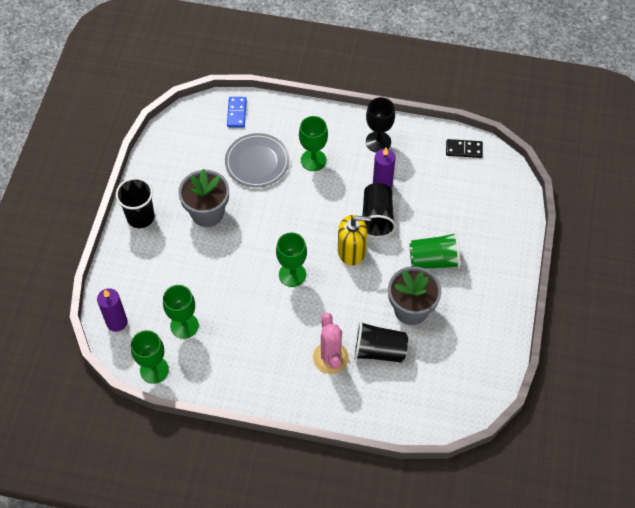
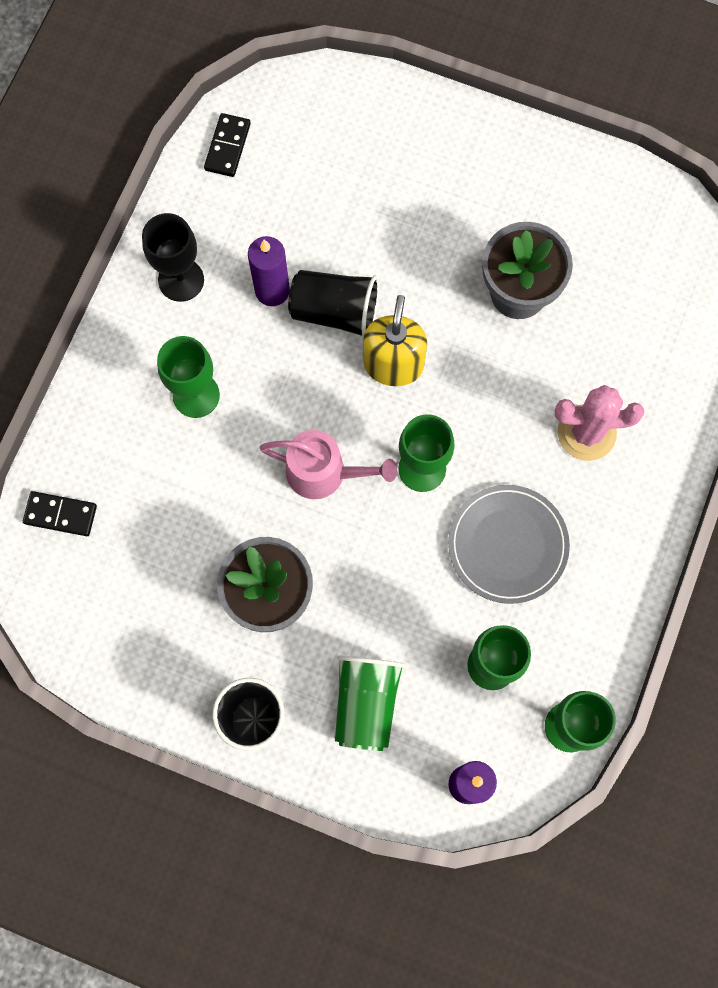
camera: 80 degrees left, 15 degrees up
(237, 113) = (60, 514): blue domino -> black domino
(257, 162) = (179, 493): grey plate -> grey plate (508, 545)
(281, 227) = (323, 473): none -> pink watering can
(379, 350) = (584, 356): black cup -> none
(434, 260) = (434, 239): green cup -> green cup (366, 703)

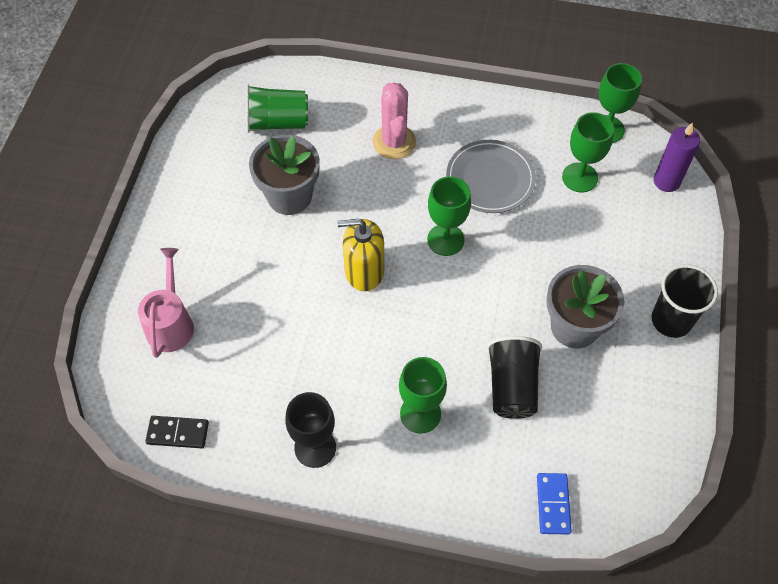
camera: 100 degrees left, 15 degrees down
(60, 514) = (553, 504): black domino -> blue domino
(272, 290) = (314, 371): purple candle -> none
(323, 473) = (465, 306): pink watering can -> pink watering can (171, 323)
(335, 311) = (325, 319): black cup -> black cup (511, 387)
(366, 703) = (633, 250): green cup -> green cup (277, 122)

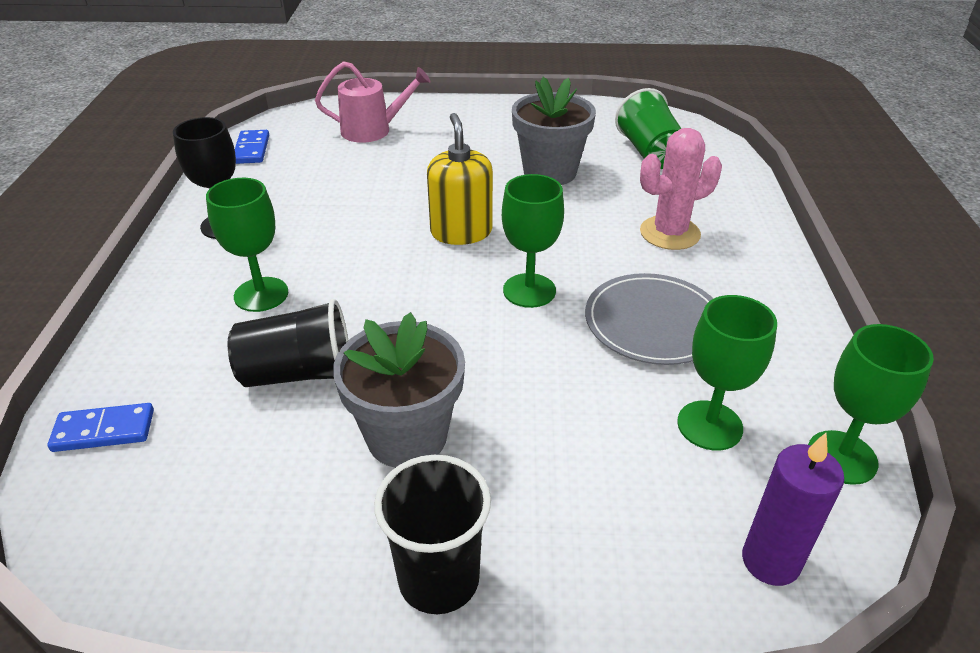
camera: 80 degrees right, 20 degrees down
(178, 433) = (252, 149): black domino -> blue domino

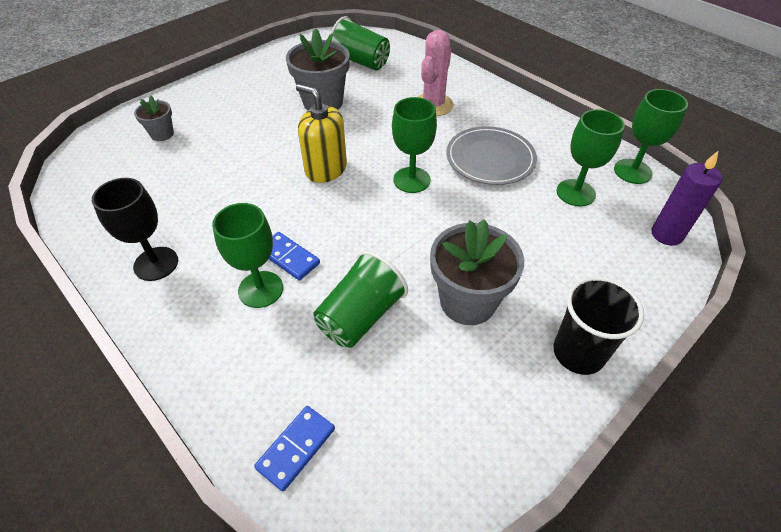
camera: 45 degrees left, 10 degrees up
(252, 149) = (84, 198): blue domino -> blue domino (289, 257)
(298, 373) = (360, 316): black cup -> green cup
(372, 130) = (162, 134): pink watering can -> grey flower pot

